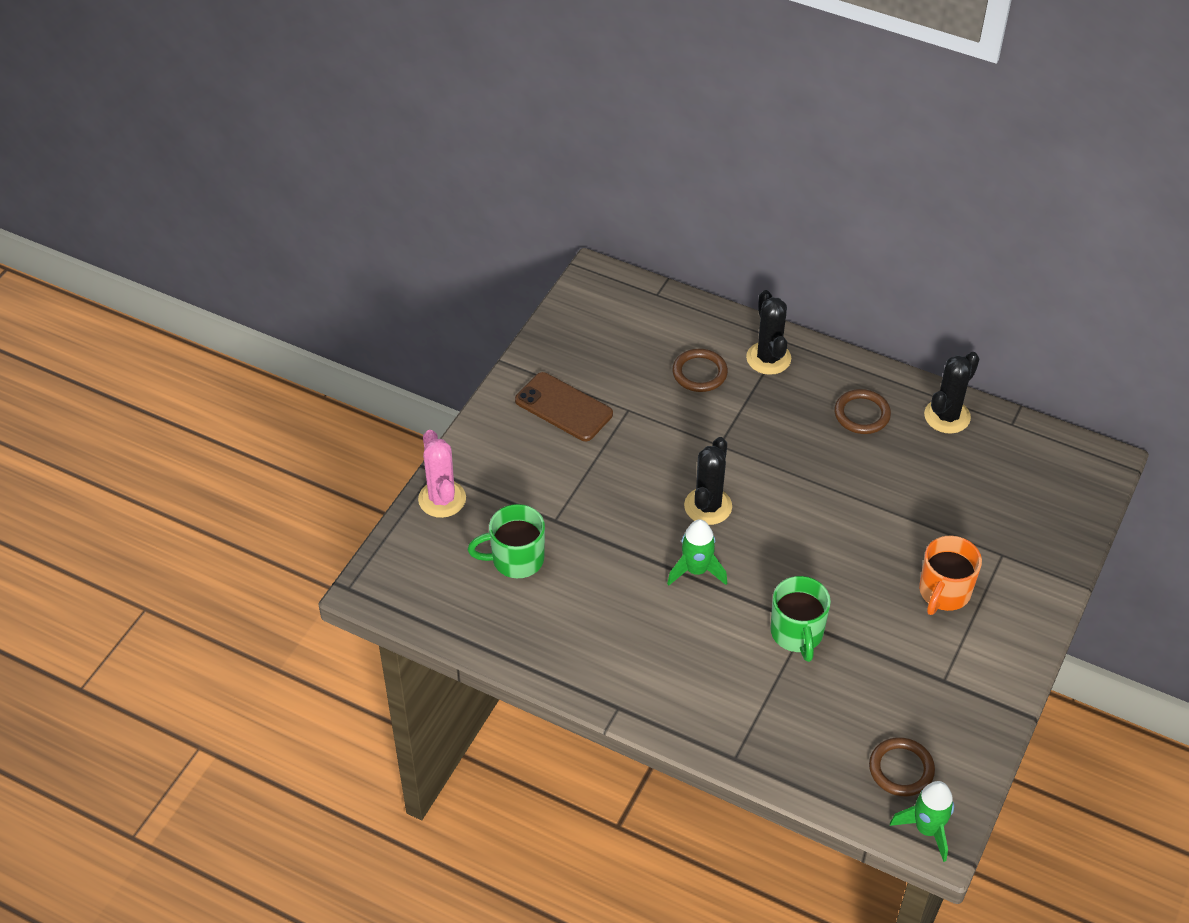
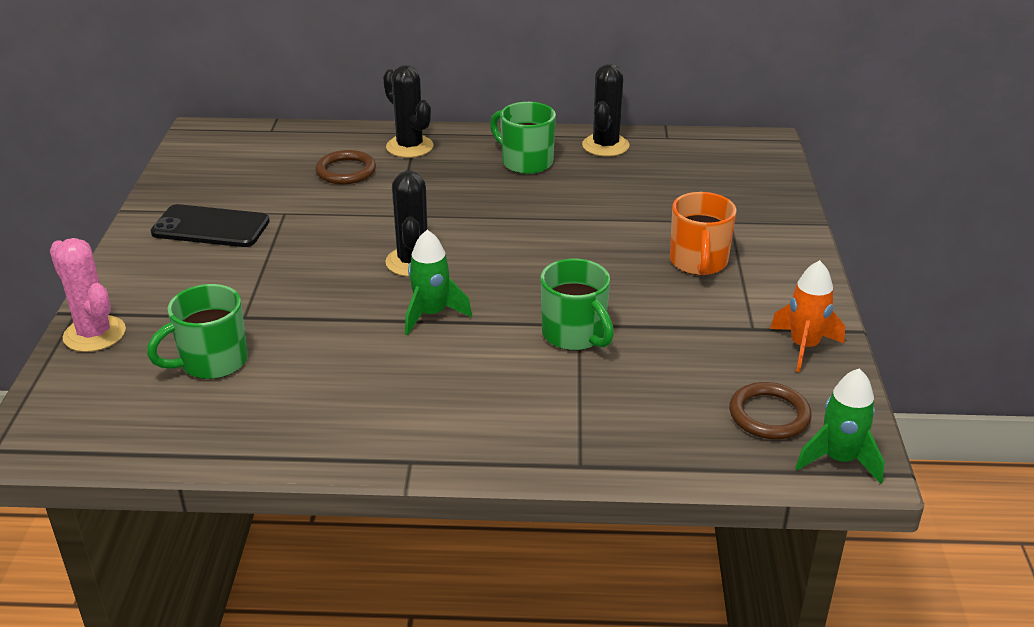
camera: 25 degrees left, 15 degrees down
(563, 407) = (211, 227): brown phone -> black phone
(862, 414) = (525, 162): brown ring -> green mug
(973, 715) = (803, 347): none -> orange rocket

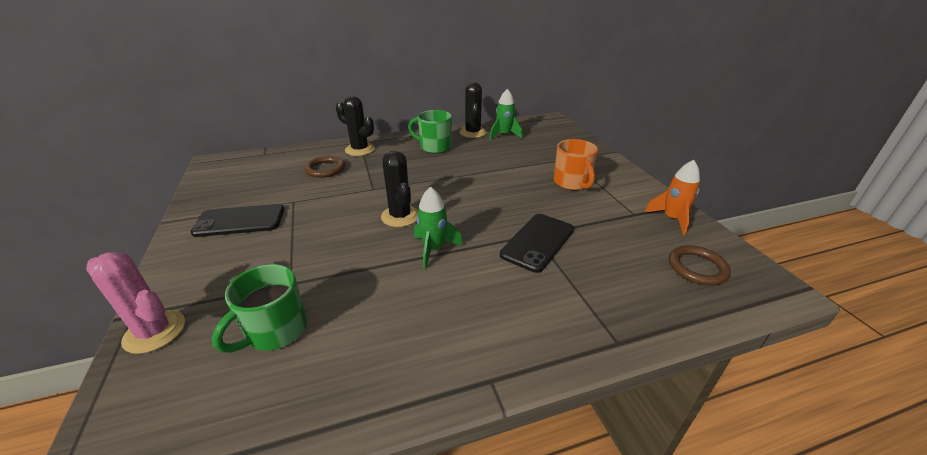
camera: 20 degrees left, 0 degrees up
(575, 335) = (537, 242): green mug -> black phone
(839, 460) = (765, 288): green rocket -> green rocket (504, 135)

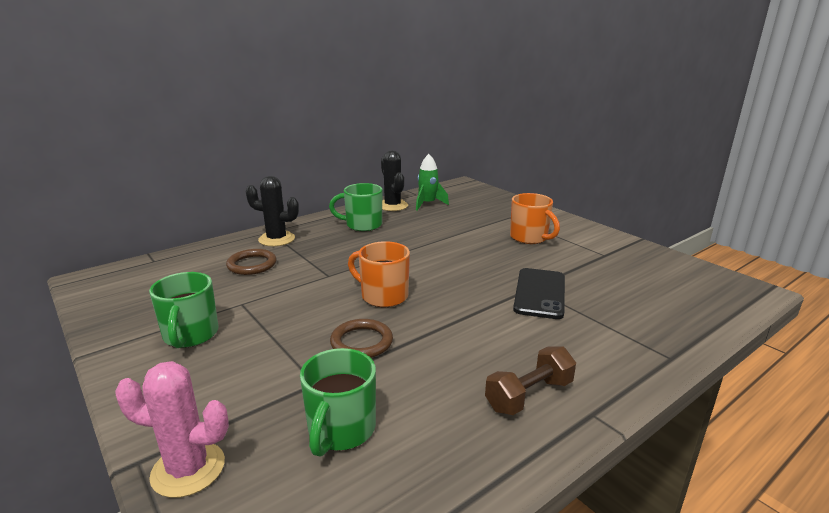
camera: 20 degrees left, 10 degrees down
(240, 221) = (190, 335): black phone -> green mug
(400, 216) = (383, 296): black cactus -> orange mug
(434, 249) = (445, 319): green rocket -> none
(447, 343) = (529, 395): none -> brown dumbbell
(672, 219) = (638, 253): orange rocket -> none
(697, 268) = (686, 288): brown ring -> brown ring (361, 342)

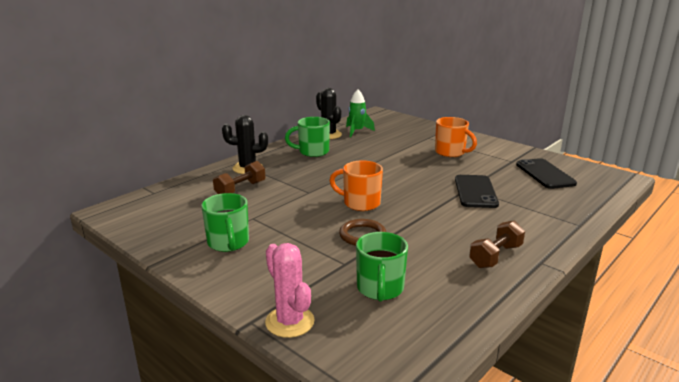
camera: 10 degrees left, 0 degrees up
(188, 469) = (290, 322): pink cactus -> pink cactus turned 60 degrees clockwise
(252, 265) = (240, 189): brown ring -> brown dumbbell
(644, 276) = (545, 174): none -> black phone

